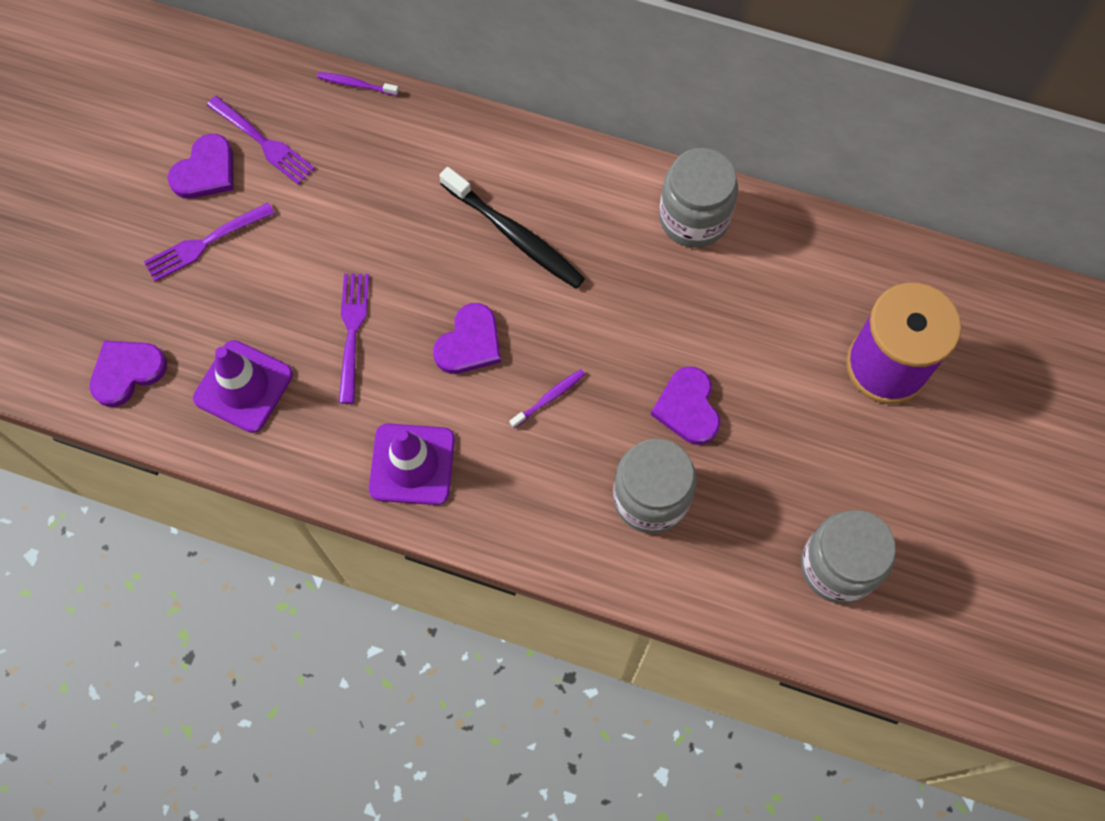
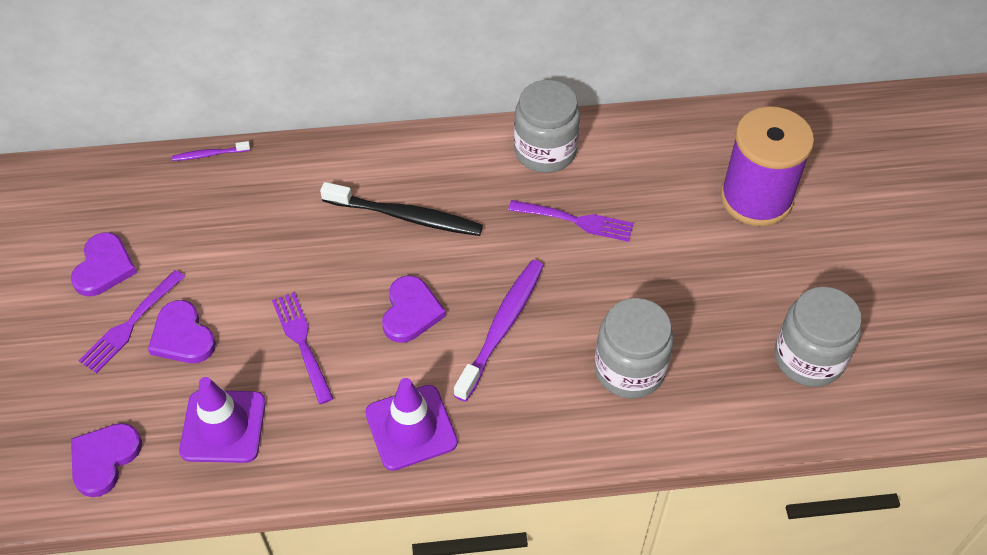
camera: 25 degrees left, 15 degrees down
(262, 142) = (146, 226): purple fork -> purple fork (575, 221)
(549, 398) = (502, 327): purple toothbrush -> purple toothbrush, size x2.06
(688, 408) = (620, 289): purple heart -> purple heart (182, 336)

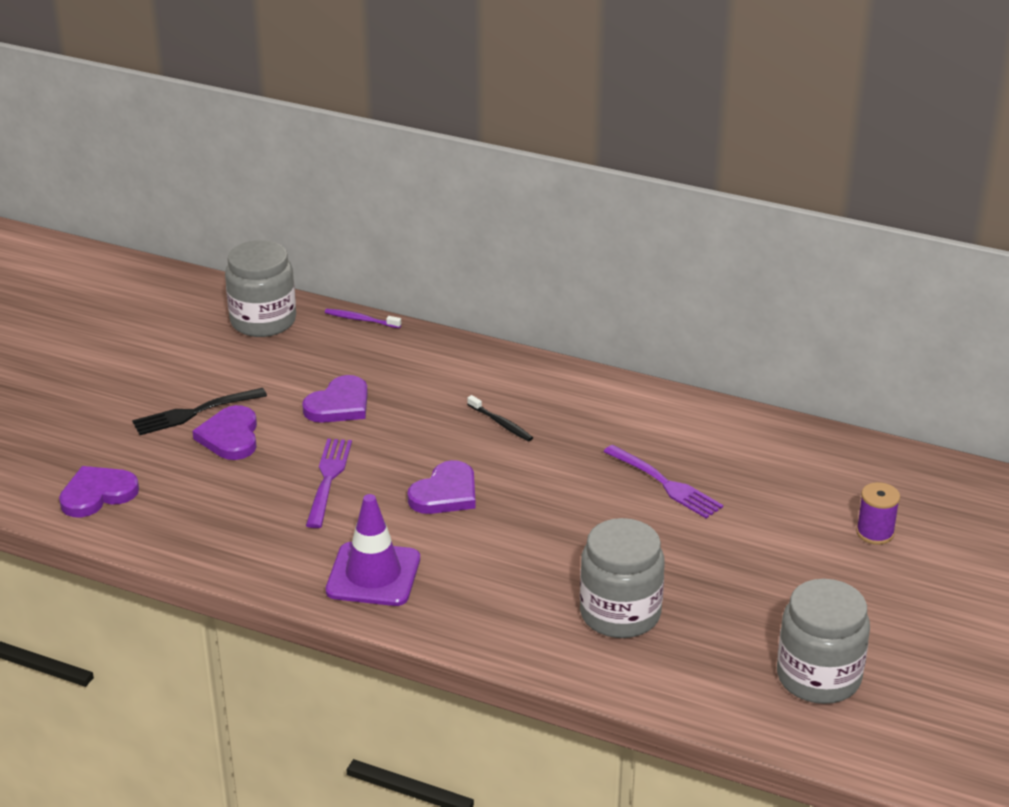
camera: 30 degrees right, 20 degrees down
(104, 267) = (206, 366): purple heart -> purple heart (339, 405)
(131, 323) = (195, 412): purple fork -> black fork
(223, 426) = (211, 510): purple traffic cone -> none
(406, 216) = (501, 423): black toothbrush -> black toothbrush, size x0.49
(502, 327) = (521, 536): purple toothbrush -> none
(545, 150) = (681, 421): grey jar -> grey jar (263, 321)
(756, 198) = (875, 533): purple spool -> purple spool, size x0.44

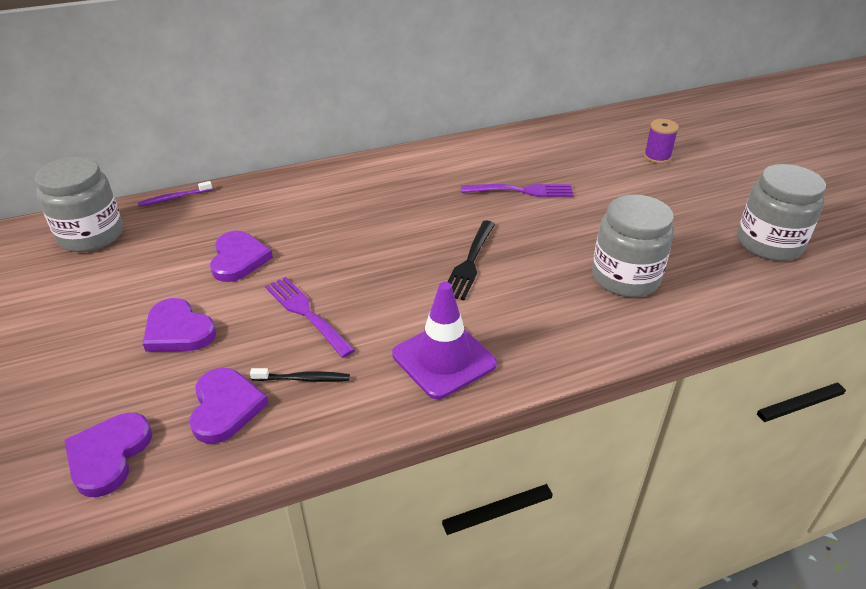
camera: 45 degrees left, 5 degrees up
(195, 412) = (119, 330): black fork -> black fork (470, 262)
(445, 493) = (405, 272): purple heart -> purple heart (225, 407)
(501, 423) = (372, 210): black toothbrush -> black toothbrush (303, 379)

